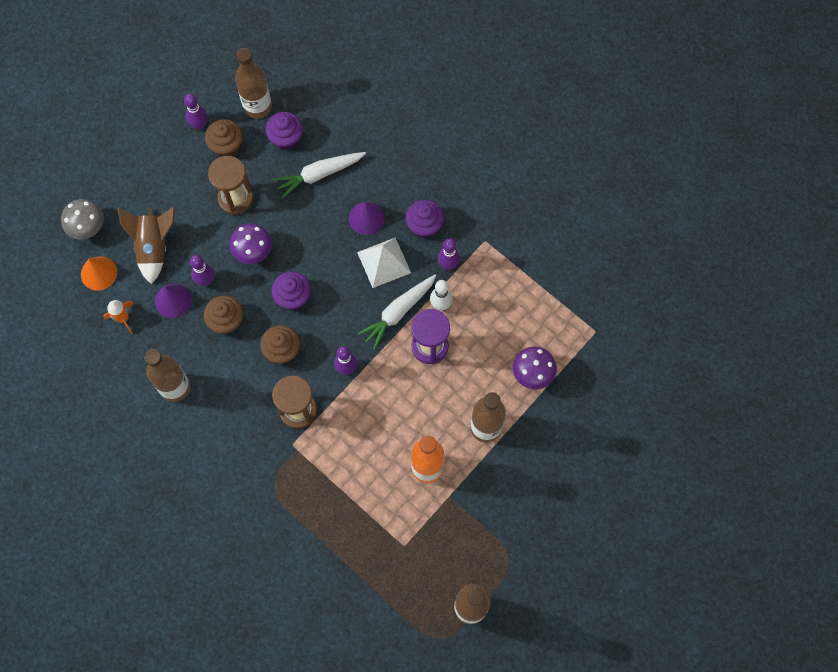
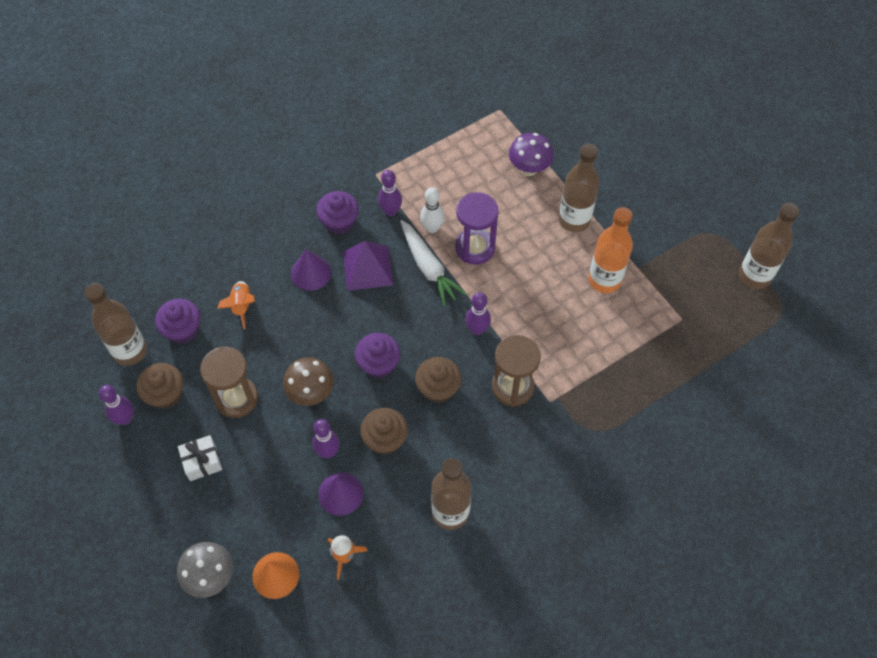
camera: 75 degrees left, 10 degrees down
(154, 247) = (265, 502): brown rocket -> none
(177, 192) = (202, 462): none -> white gift
(253, 253) = (311, 393): purple mushroom -> brown mushroom
(319, 174) = (241, 306): white carrot -> orange rocket
(384, 262) = (368, 268): white pyramid -> purple pyramid

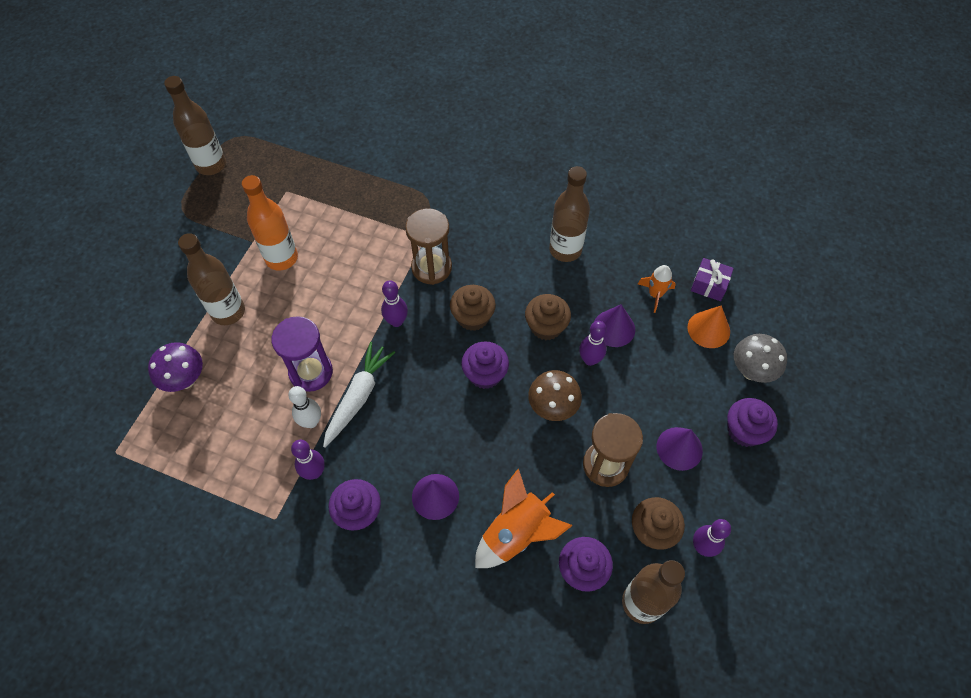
camera: 125 degrees left, 0 degrees up
(171, 524) = (744, 431): none -> purple cupcake
(202, 462) = (679, 448): white gift -> purple cone
(241, 306) = (517, 533): orange rocket -> orange rocket, size x1.68
(316, 615) = (709, 285): none -> purple gift
(368, 268) = (394, 448): purple pyramid -> none

